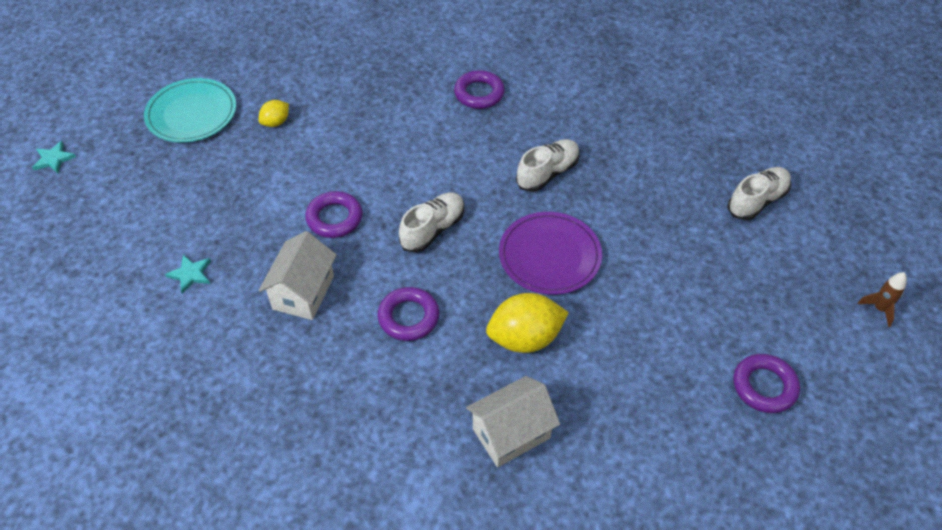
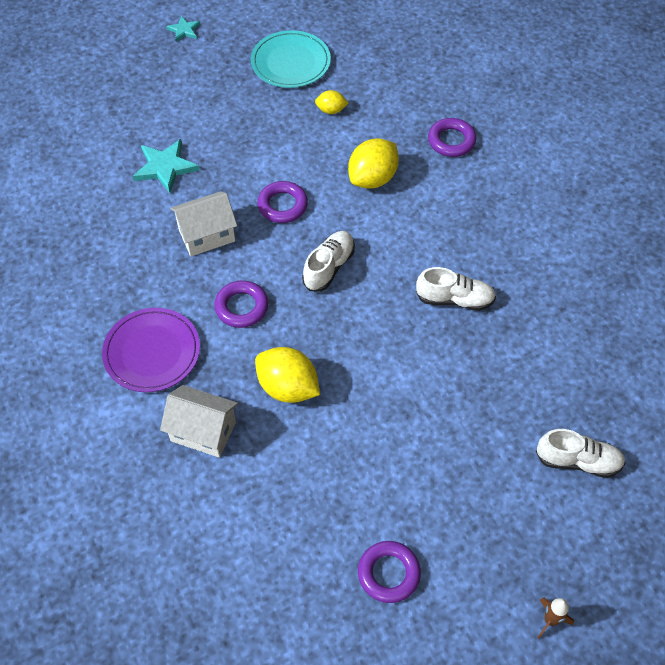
camera: 50 degrees right, 5 degrees up
(190, 274) = (165, 167): turquoise star -> turquoise star, size x1.74
(377, 143) = (372, 178): none -> yellow lemon
(433, 229) = (329, 267): white shoe -> white shoe turned 60 degrees counterclockwise
(479, 93) = (488, 202): purple ring -> purple ring (451, 141)
(549, 256) = (376, 354): purple plate -> purple plate (152, 352)

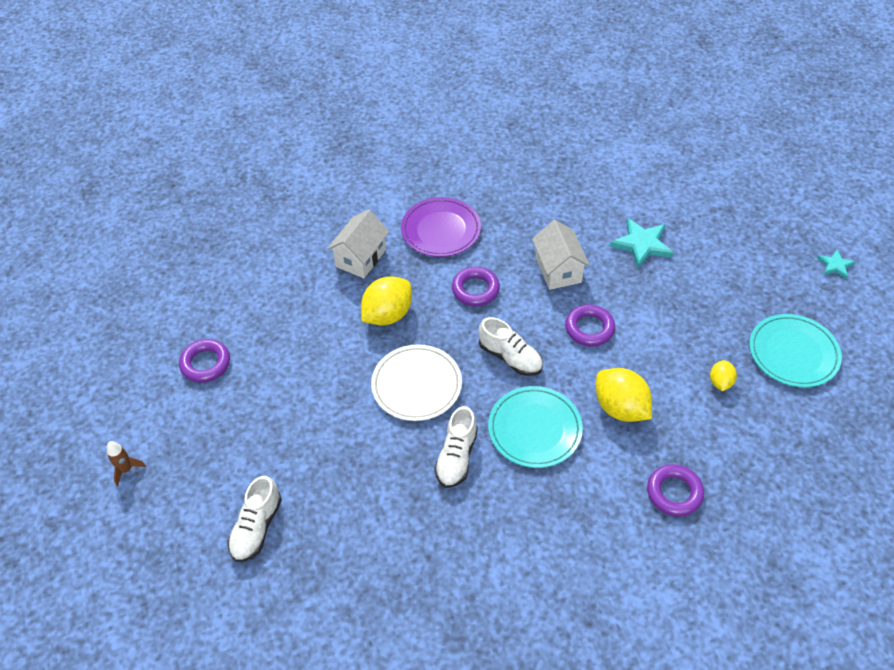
camera: 100 degrees right, 5 degrees down
(378, 345) = (416, 385): none -> white plate
(409, 241) = (534, 429): none -> turquoise plate

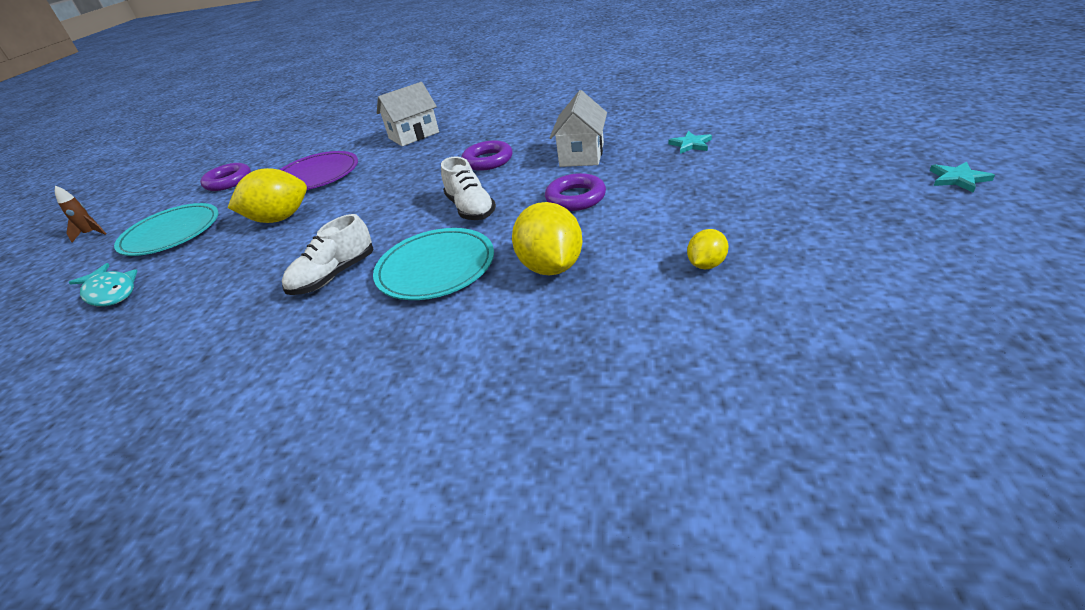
camera: 30 degrees right, 15 degrees down
(256, 527) = (111, 292): white shoe -> turquoise fish
(388, 315) = (394, 169): yellow lemon -> yellow lemon (280, 219)
(416, 385) = (363, 216): white plate -> none
(441, 230) = (497, 124): purple plate -> purple plate (317, 175)
(642, 244) = (690, 144): turquoise star -> turquoise star, size x0.57
(674, 493) = (547, 368): purple ring -> none
(793, 353) = (842, 252): turquoise plate -> turquoise plate (171, 233)

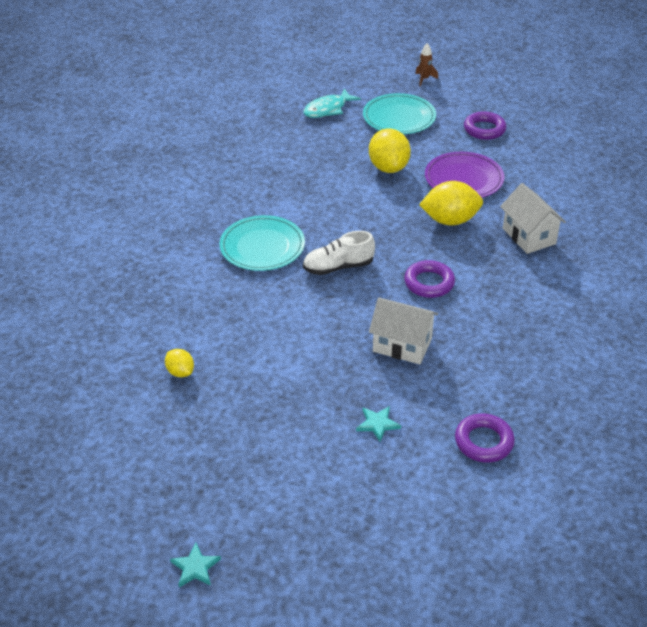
camera: 95 degrees right, 5 degrees up
(334, 276) = (283, 201): white shoe -> none
(551, 267) = (227, 299): yellow lemon -> yellow lemon (450, 220)
(575, 198) = (318, 327): purple ring -> purple ring (483, 442)

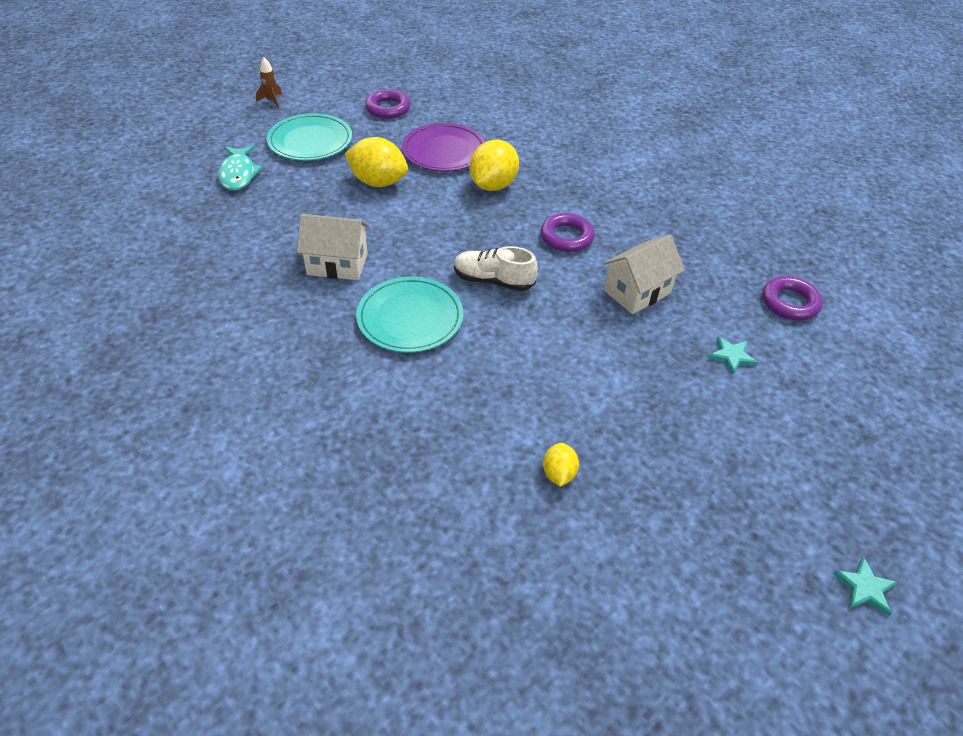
camera: 60 degrees left, 5 degrees up
(180, 372) = (558, 474): yellow lemon -> yellow lemon turned 75 degrees counterclockwise
(338, 267) = (493, 281): white shoe -> white shoe turned 90 degrees clockwise
(529, 236) = (555, 157): white house -> white house (337, 264)

